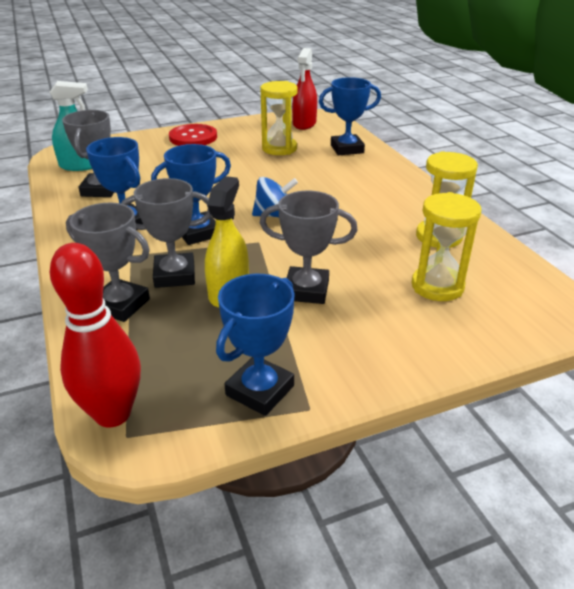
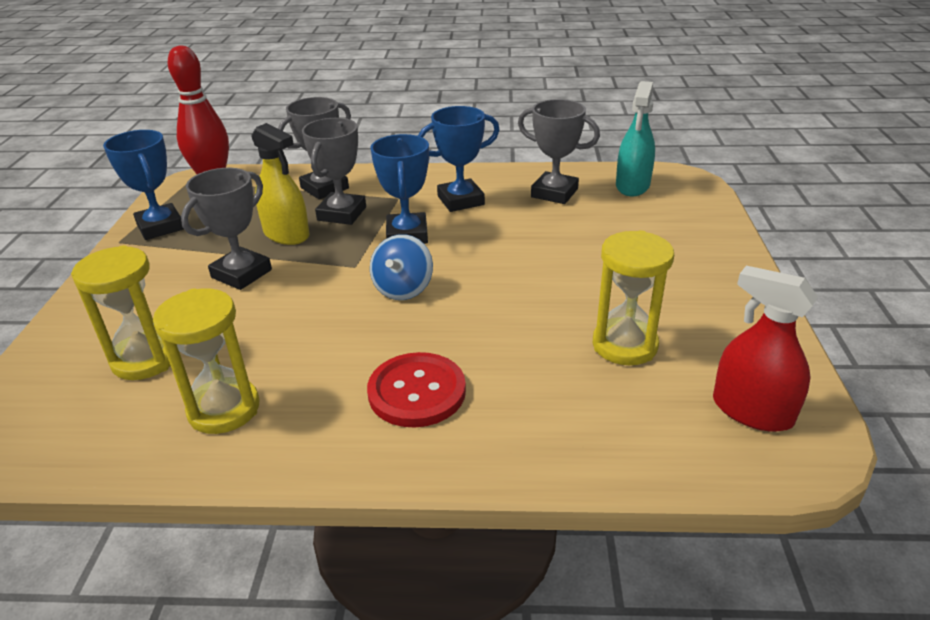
camera: 115 degrees right, 0 degrees up
(193, 137) = (707, 271): red button -> red button (417, 392)
(347, 149) = (587, 427): blue trophy -> none

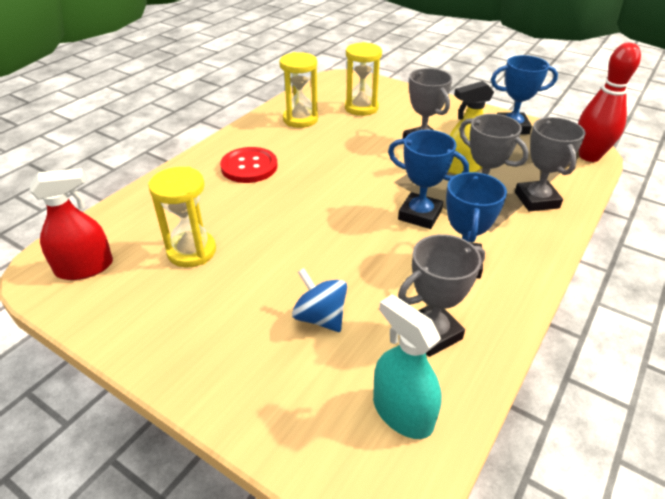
camera: 120 degrees right, 5 degrees up
(403, 289) = (347, 191): blue spinning top -> blue spinning top (320, 317)

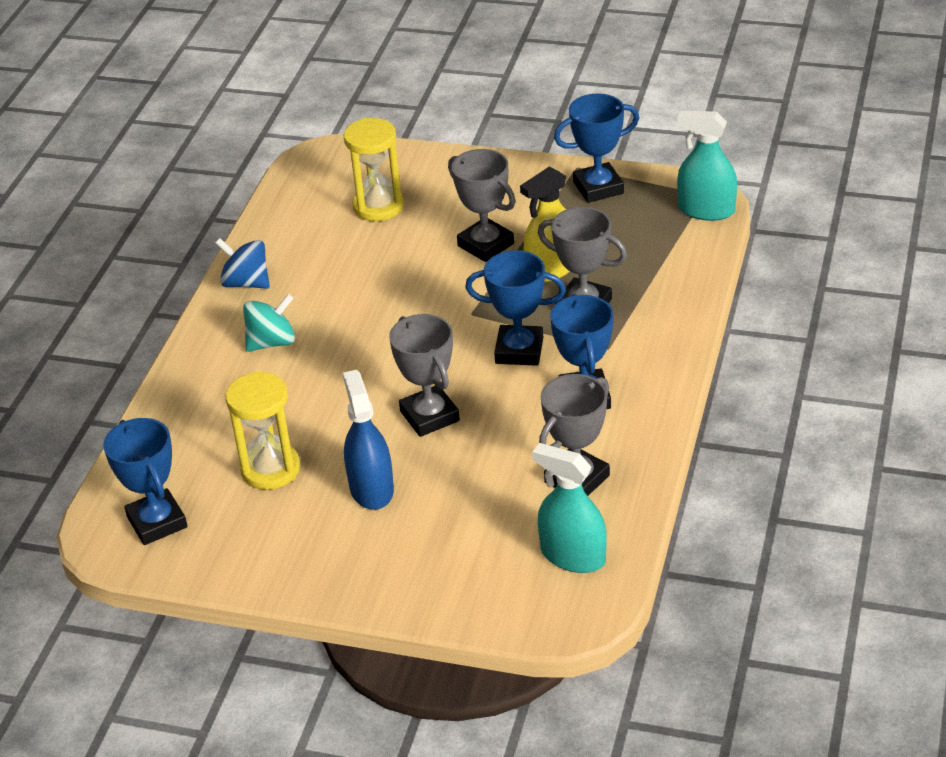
camera: 15 degrees left, 0 degrees up
(84, 268) = (157, 522): red spray bottle -> blue trophy
(249, 167) = (272, 342): red button -> turquoise spinning top
(256, 289) = (371, 489): none -> blue spray bottle
(300, 119) = (300, 249): yellow hourglass -> none
(320, 317) = (456, 497): blue spinning top -> blue spinning top (246, 283)
(536, 200) = (652, 293): grey trophy -> grey trophy (429, 416)
(589, 156) = (706, 210): red bowling pin -> turquoise spray bottle

